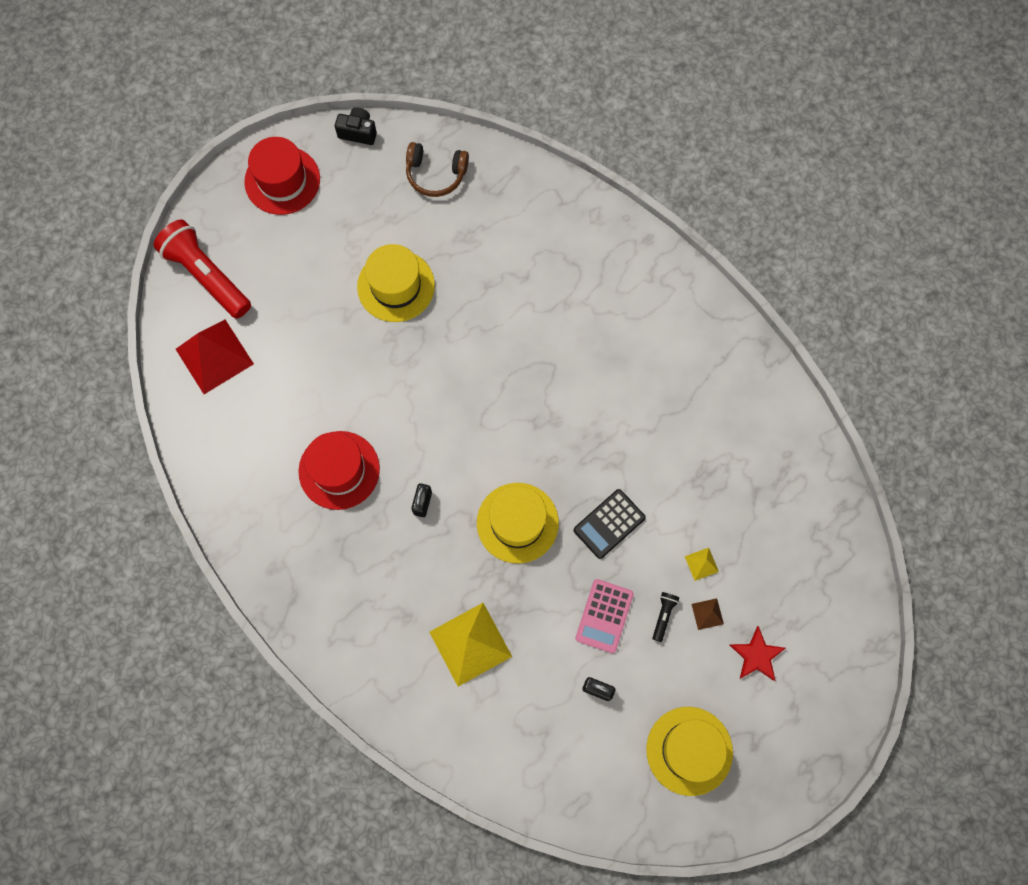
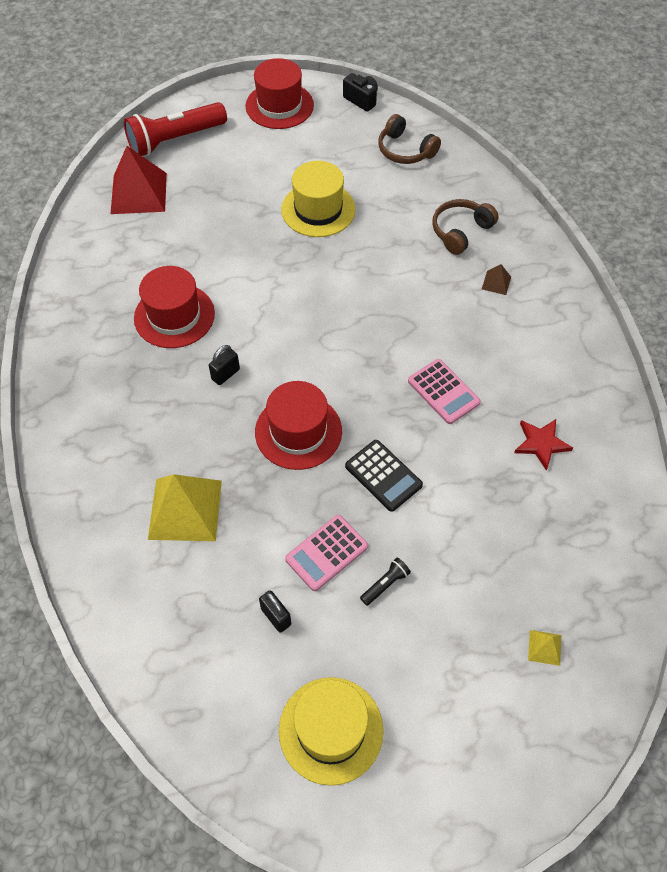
camera: 30 degrees right, 15 degrees down
(206, 275) = (175, 140): red flashlight -> red flashlight turned 105 degrees counterclockwise
(517, 522) = (298, 431): yellow hat -> red hat
(538, 243) = (461, 231): none -> brown headphones
(609, 524) = (383, 476): black calculator -> black calculator turned 120 degrees counterclockwise
(613, 419) = (443, 392): none -> pink calculator
(701, 564) = (453, 557): yellow pyramid -> yellow pyramid (544, 647)
(707, 614) = (431, 607): brown pyramid -> brown pyramid (496, 283)
(756, 655) = (459, 675): red star -> red star (541, 443)

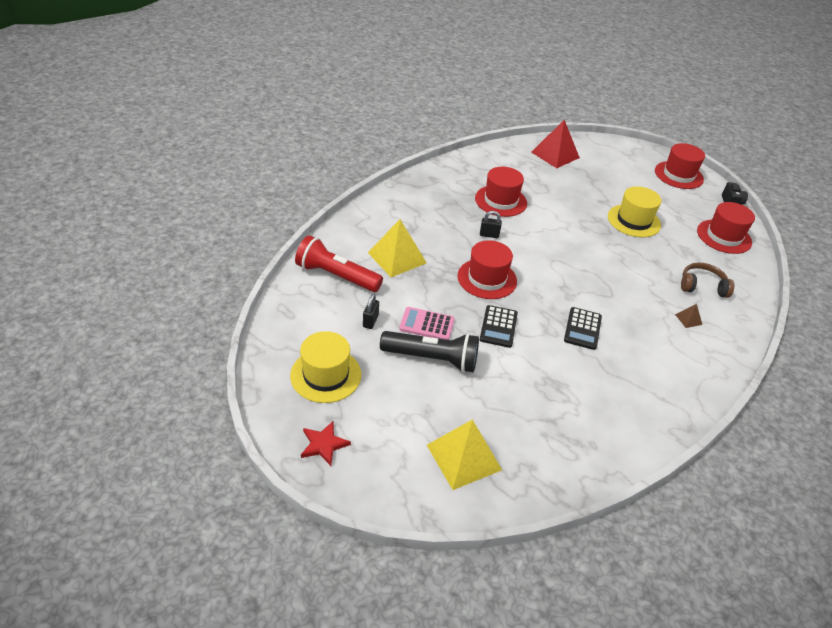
camera: 50 degrees right, 15 degrees down
(175, 140) = (603, 151): red flashlight -> red flashlight (336, 276)
(385, 584) = (432, 359): black flashlight -> black flashlight, size x2.46
(405, 150) = (724, 236): brown headphones -> red hat
(443, 392) = (582, 329): pink calculator -> black calculator
(541, 443) = (601, 393): red star -> red star (324, 444)
(544, 647) = (464, 457): yellow pyramid -> yellow pyramid, size x2.30

